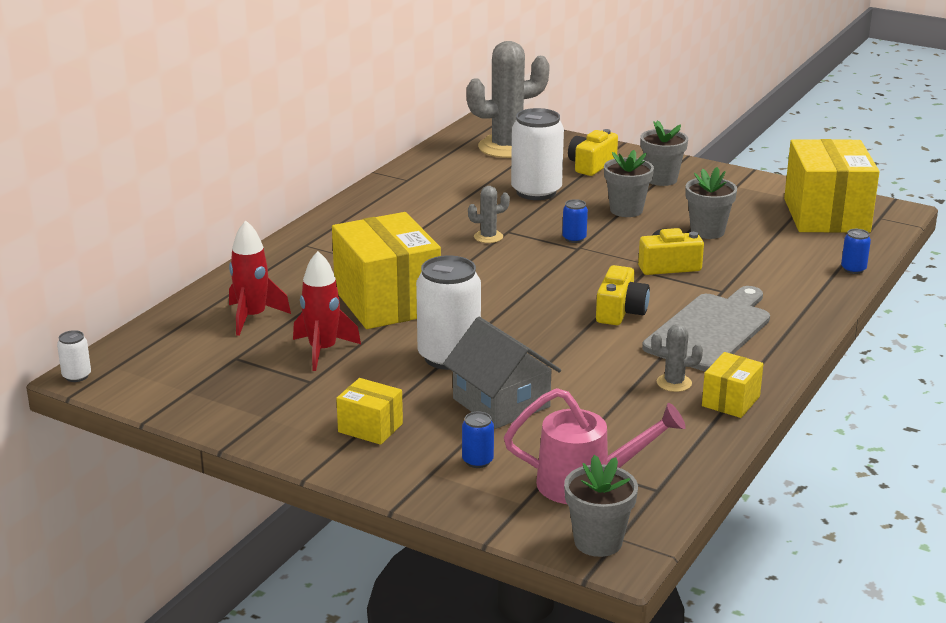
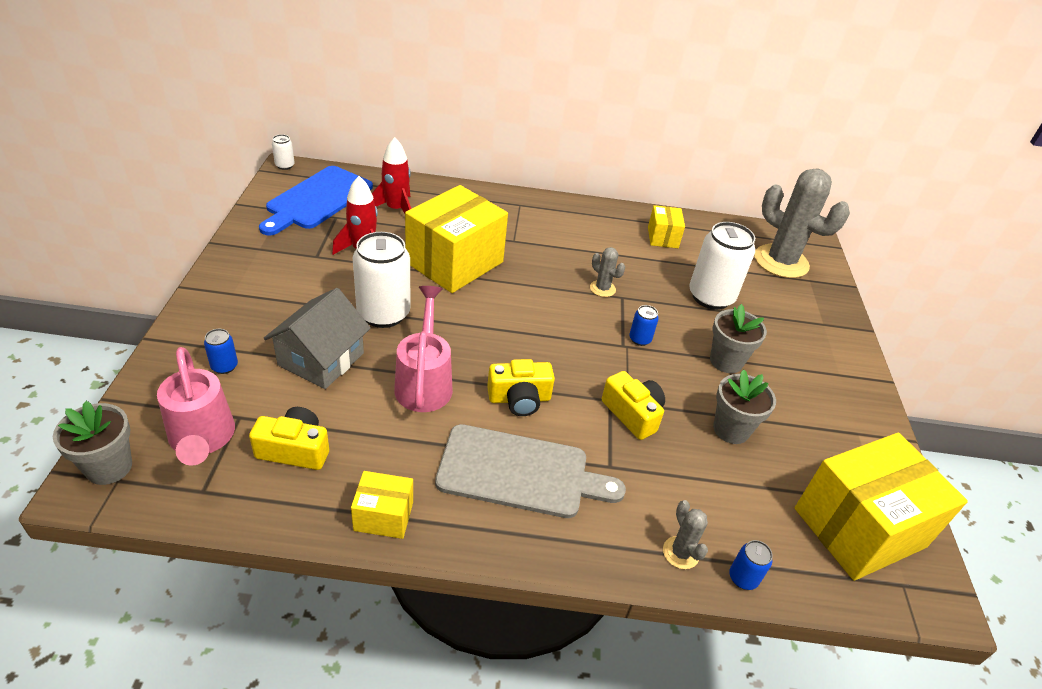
camera: 60 degrees right, 15 degrees up
(185, 364) = (317, 199): none -> blue cutting board
(370, 428) = (258, 299): yellow box -> yellow box (662, 237)
(570, 353) = (424, 382): none -> pink watering can
(591, 165) = (798, 319): yellow camera -> yellow camera (295, 450)
(661, 179) = (815, 372): grey flower pot -> none
(674, 383) = (401, 464): grey cactus -> grey cactus (680, 553)

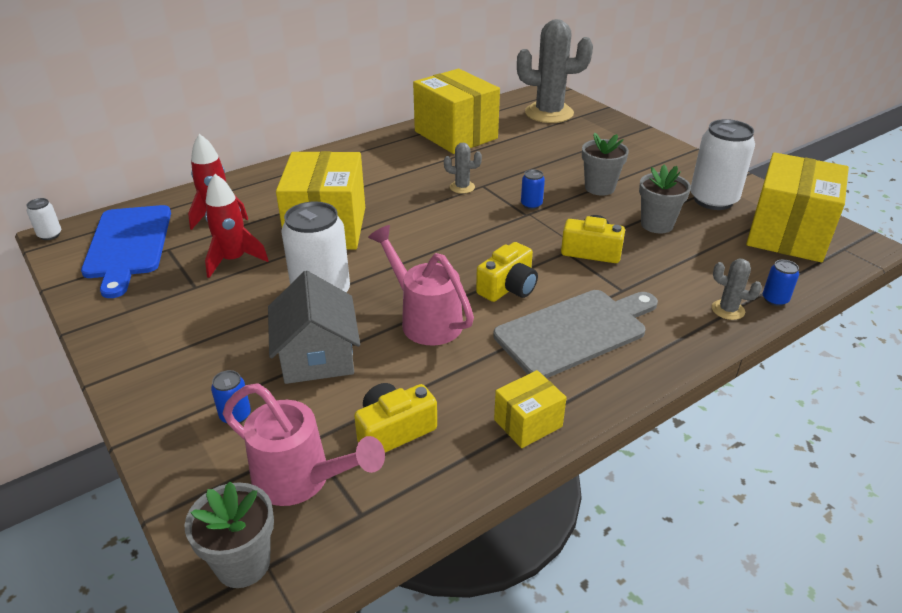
camera: 35 degrees left, 5 degrees down
(662, 237) = (455, 135): yellow box -> yellow box, size x2.10
(711, 297) = (537, 155): white can -> white can (713, 200)

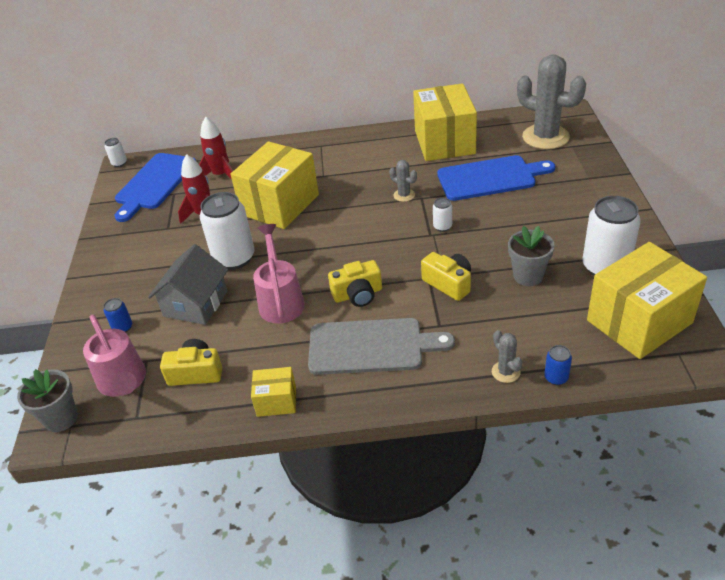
camera: 35 degrees right, 5 degrees up
(531, 205) = (442, 226): blue can -> white can
(533, 155) = (490, 178): none -> blue cutting board
(599, 188) = (514, 226): grey flower pot -> none

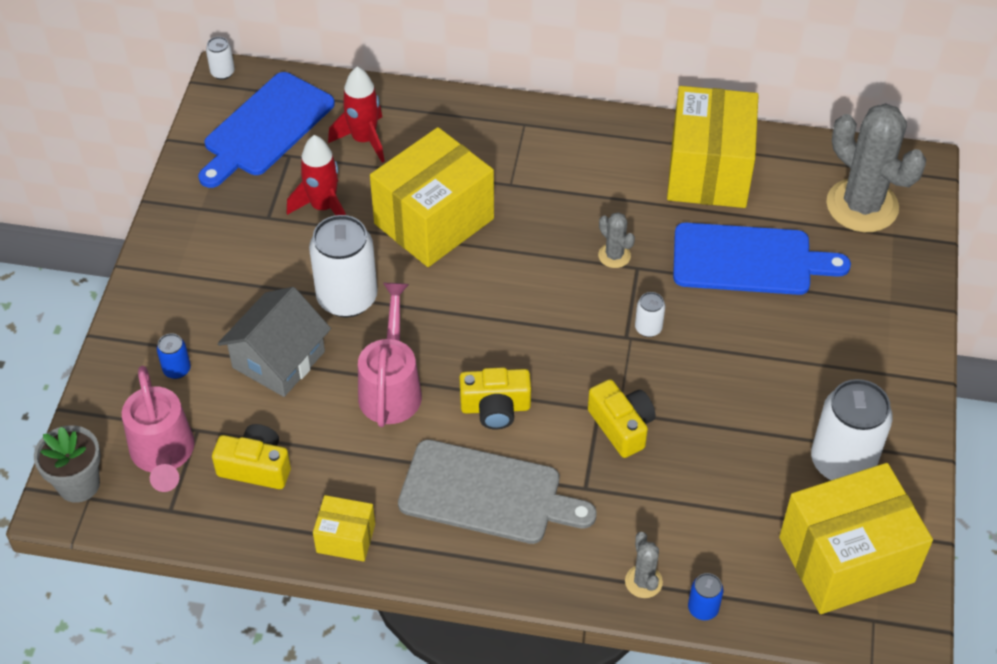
camera: 10 degrees right, 10 degrees up
(528, 276) = (732, 445): grey flower pot -> none

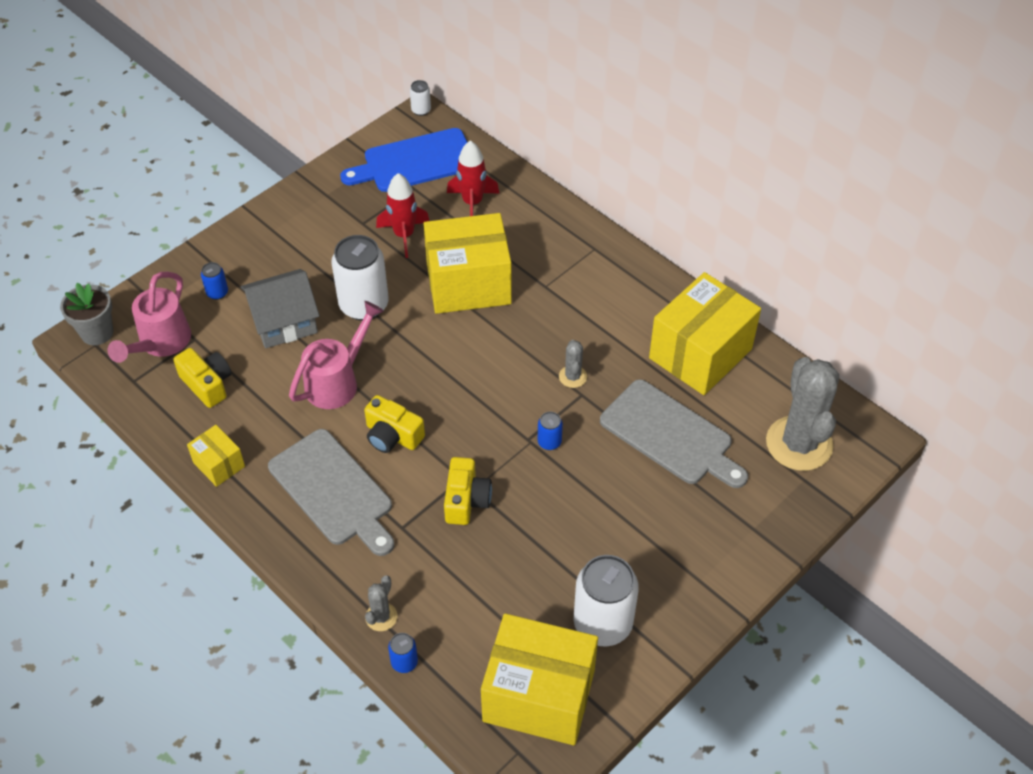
camera: 35 degrees right, 0 degrees up
(648, 328) = (549, 442): white can -> blue can
(748, 260) = (670, 435): blue cutting board -> grey cutting board

